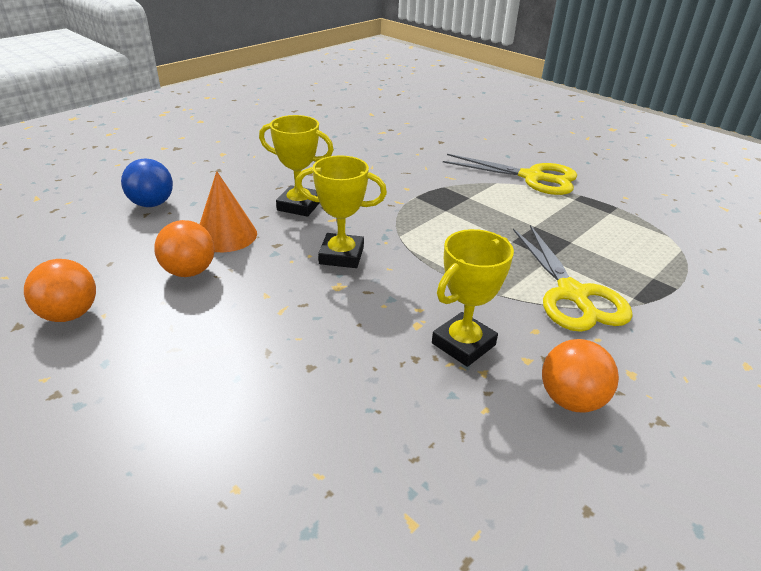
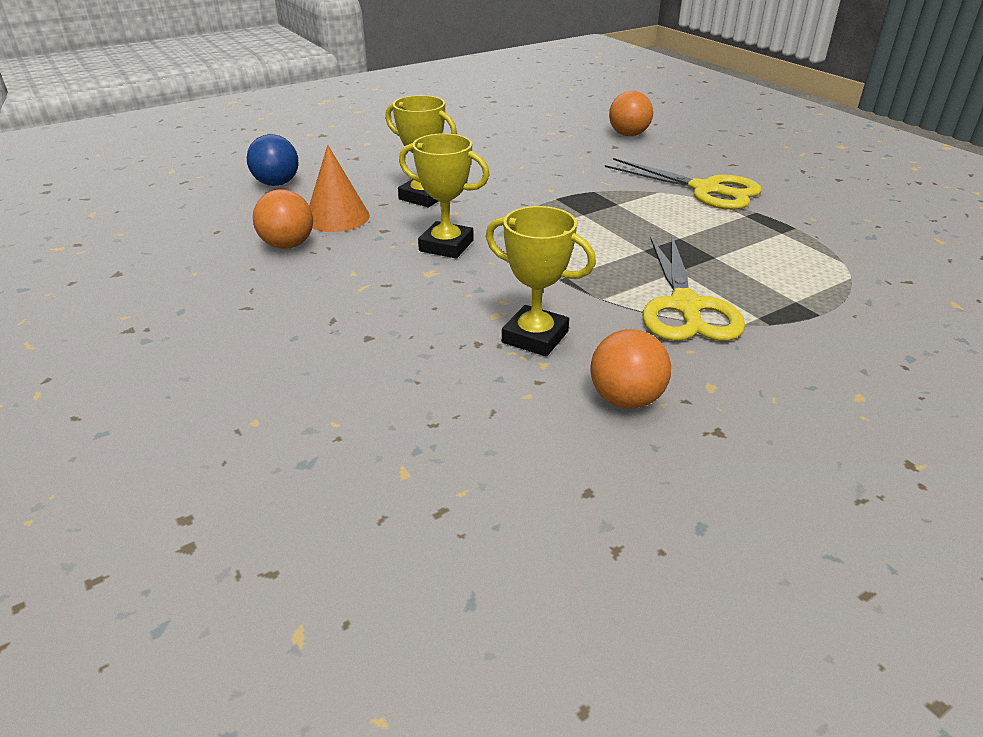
camera: 15 degrees right, 0 degrees up
(70, 314) = (165, 269): orange ball -> orange ball (628, 135)
(463, 344) = (535, 337): yellow trophy -> yellow trophy turned 60 degrees clockwise

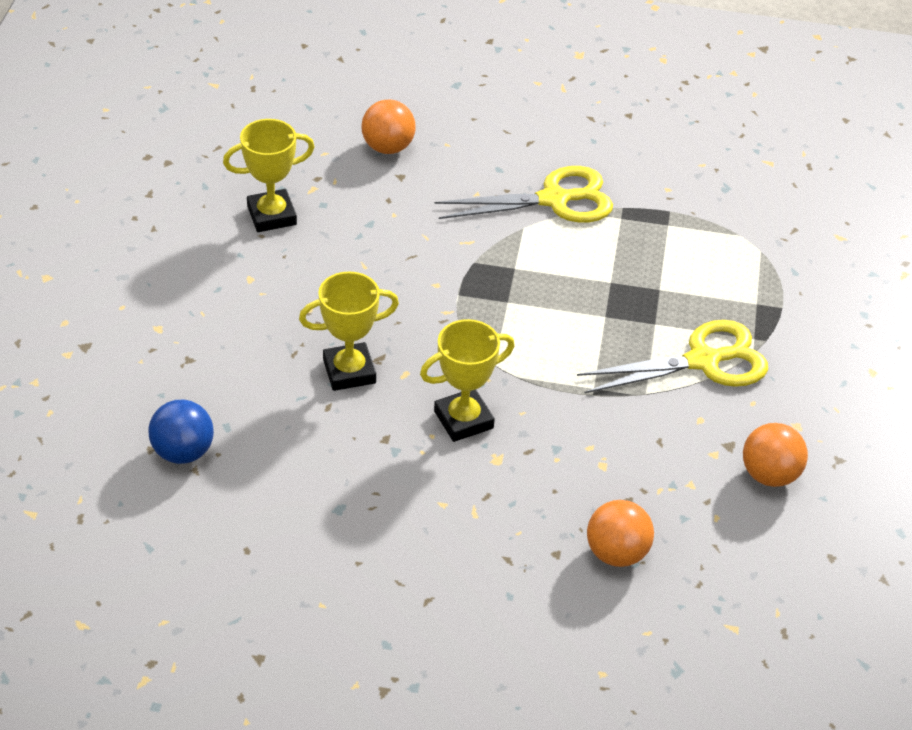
camera: 50 degrees left, 10 degrees up
(288, 245) = (340, 517): orange ball -> orange ball (616, 553)
(337, 217) = (321, 453): orange cone -> none
(535, 337) = (655, 465): yellow trophy -> yellow trophy (271, 215)
(685, 307) = (703, 361): yellow scissors -> yellow scissors turned 60 degrees counterclockwise

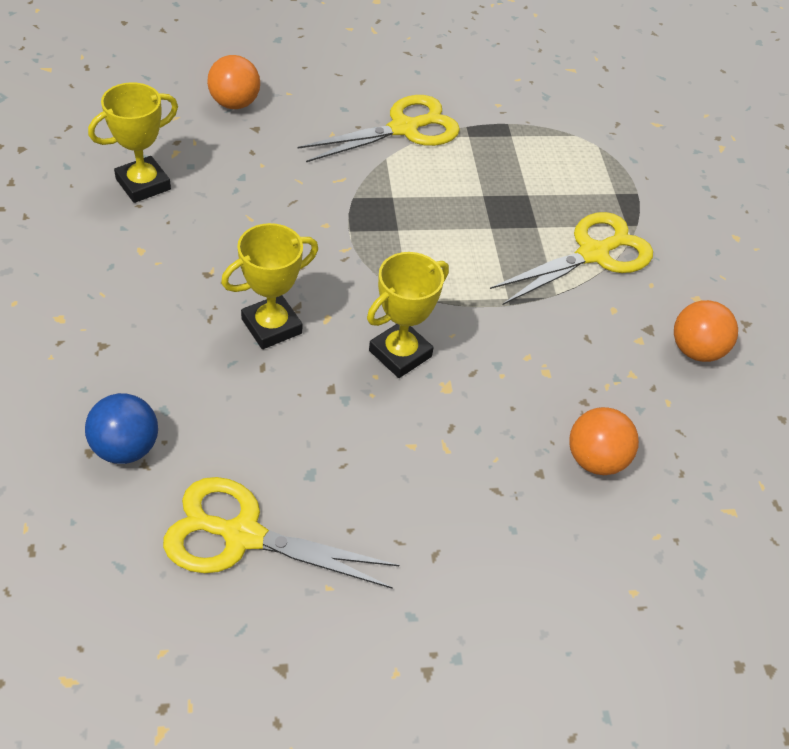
camera: 20 degrees left, 5 degrees up
(261, 546) = (242, 535): none -> yellow scissors

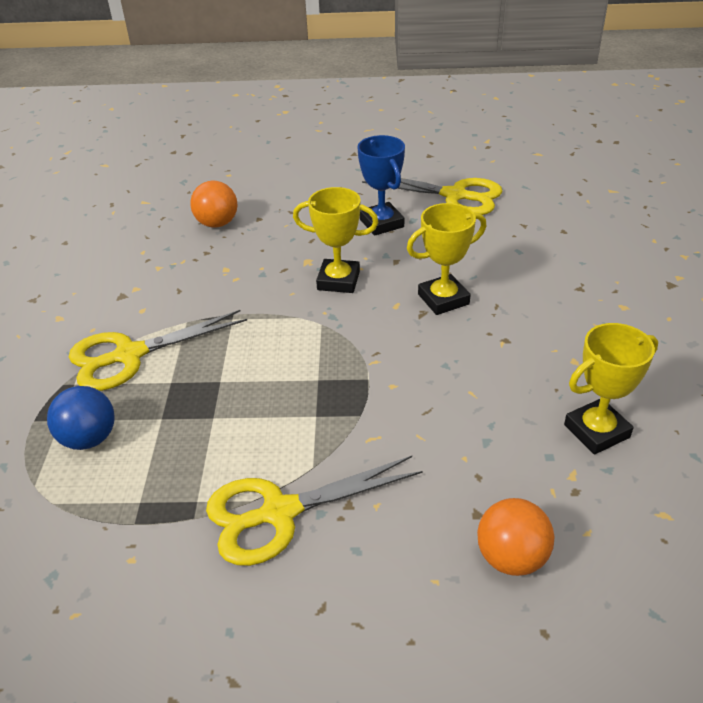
camera: 165 degrees left, 10 degrees down
(126, 448) = (539, 232): blue ball -> blue ball (89, 439)
(356, 464) = (381, 223): none -> blue trophy
(400, 353) = (338, 280): yellow trophy -> yellow trophy turned 45 degrees clockwise
(695, 350) = (94, 281): orange ball -> none

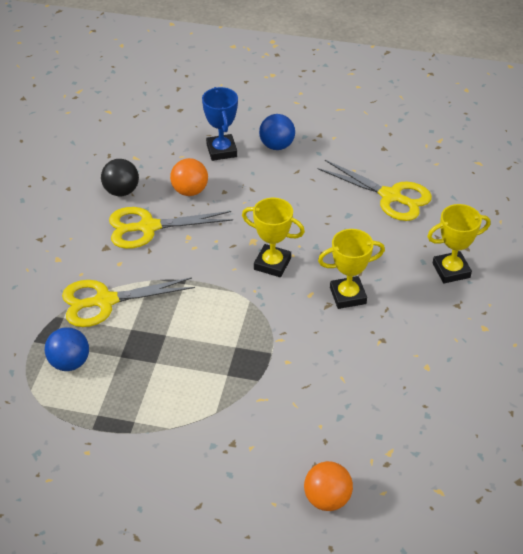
camera: 10 degrees right, 5 degrees up
(132, 236) = (121, 191): none -> black ball
(279, 512) = (186, 440): yellow scissors -> yellow scissors (148, 227)
(308, 169) = (277, 146): none -> blue ball
(381, 223) = (321, 214): blue trophy -> blue trophy (221, 150)
(596, 431) = (419, 424): yellow trophy -> yellow trophy (451, 270)

